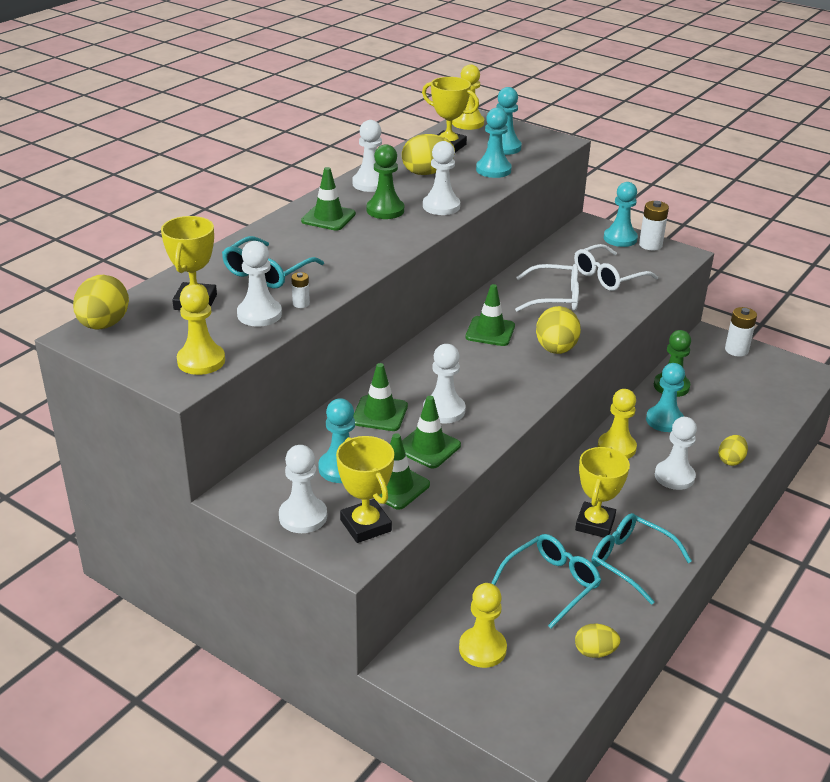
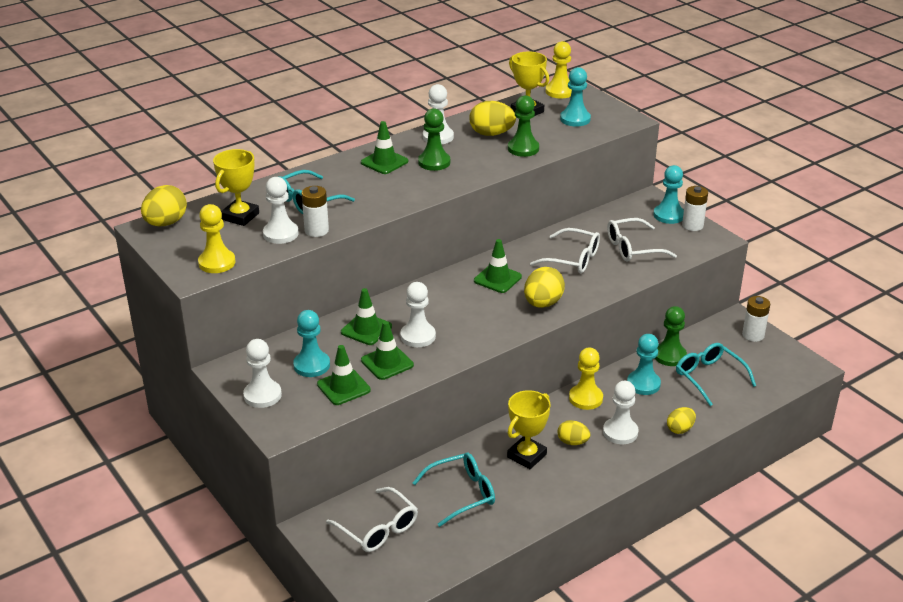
camera: 20 degrees right, 0 degrees up
(301, 304) = (316, 231): white battery -> white battery, size x1.78
(365, 525) = (303, 411): yellow trophy -> none
(441, 206) = (482, 165): white pawn -> none
(472, 183) = (523, 148): none -> green pawn
(482, 649) = (378, 529): yellow pawn -> white glasses
(493, 170) = (550, 139): turquoise pawn -> none
(595, 652) = (463, 552): yellow egg -> yellow egg (572, 442)
(630, 561) = (537, 491): turquoise glasses -> turquoise glasses (709, 377)

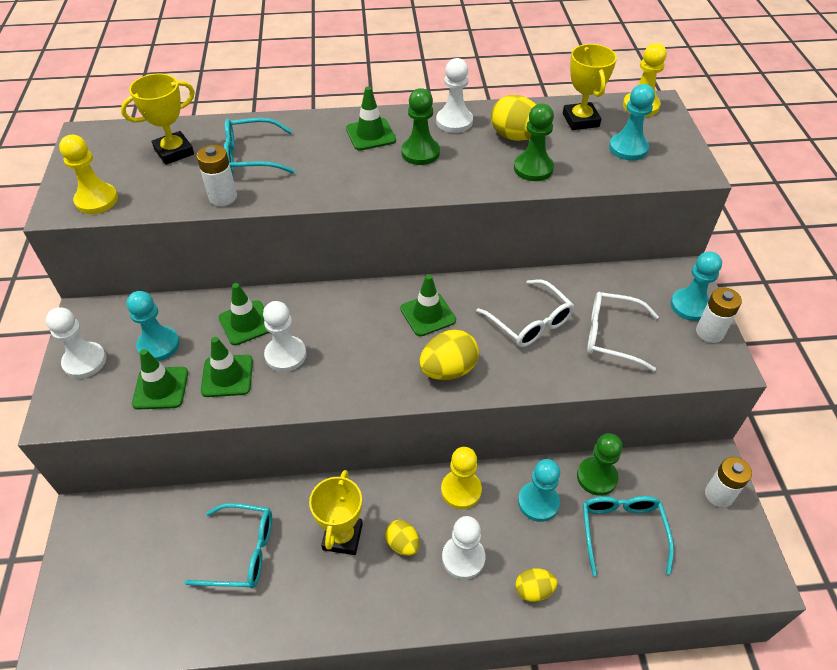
camera: 30 degrees right, 15 degrees up
(166, 223) = (106, 135): yellow egg -> none
(280, 234) = (187, 188): white pawn -> none
(378, 529) = (133, 552): white glasses -> none
(526, 456) = (342, 536): yellow trophy -> yellow trophy turned 60 degrees counterclockwise

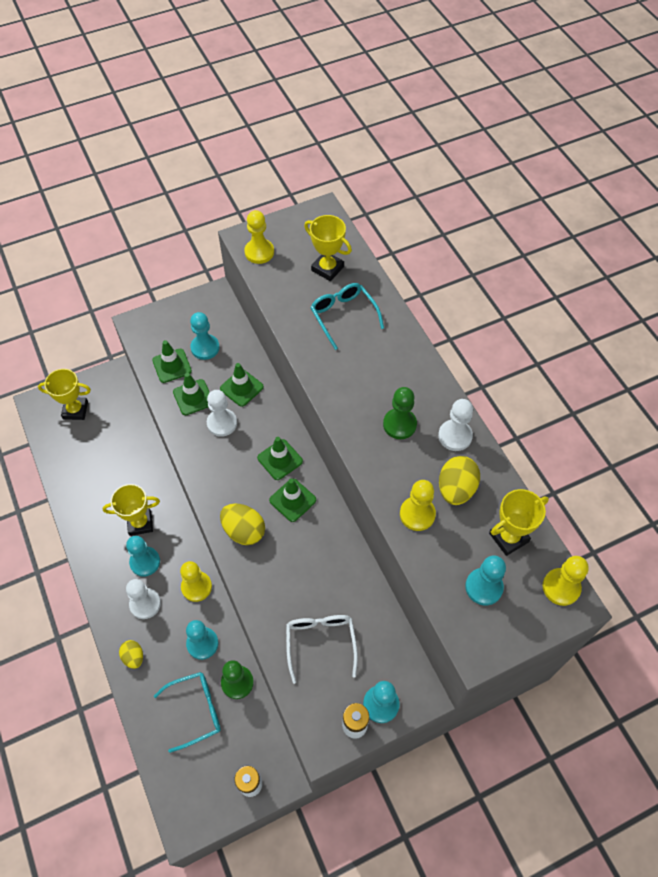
camera: 70 degrees right, 10 degrees up
(85, 361) = (179, 316): white pawn -> none
(107, 586) = (75, 410): none -> yellow trophy
(223, 197) = (291, 319): white battery -> none
(242, 552) = (114, 470): turquoise glasses -> none
(370, 135) = (407, 382): green traffic cone -> green traffic cone (280, 459)
(402, 544) = (145, 562): yellow egg -> turquoise pawn
(530, 322) = (312, 576): white glasses -> none
(533, 168) = (417, 514): green pawn -> yellow pawn

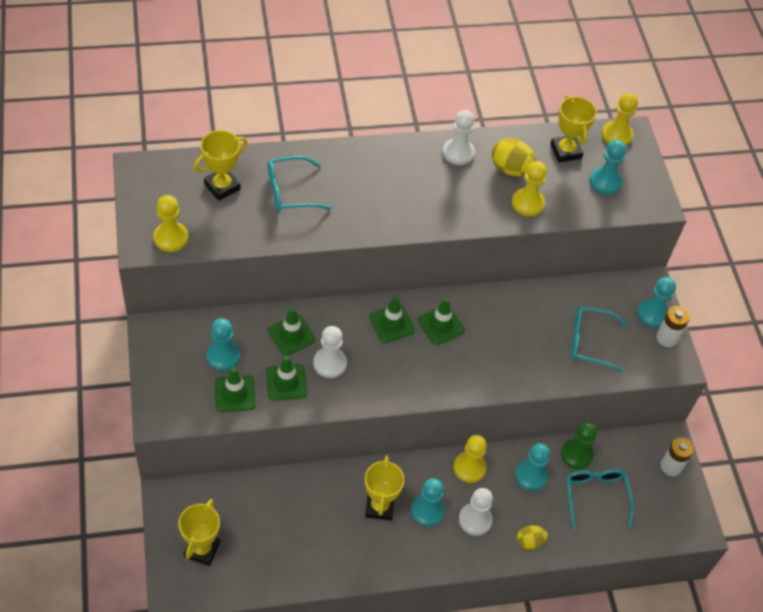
camera: 80 degrees left, 5 degrees down
(244, 531) = (462, 374): yellow egg -> none
(320, 642) = (589, 342): white glasses -> turquoise glasses
(399, 424) = (433, 187): green pawn -> none

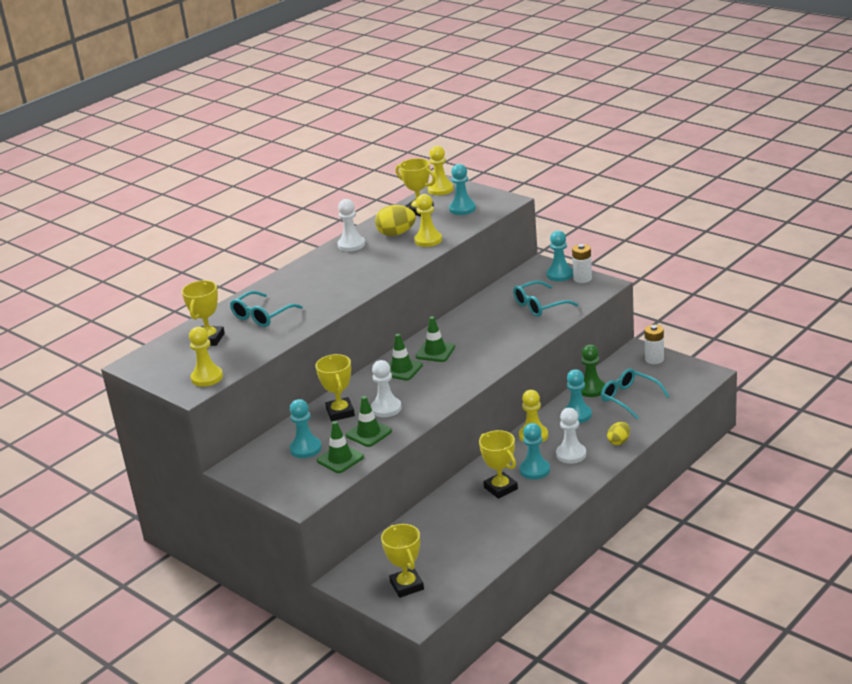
camera: 30 degrees left, 25 degrees down
(291, 335) = (340, 412): green traffic cone -> yellow trophy

